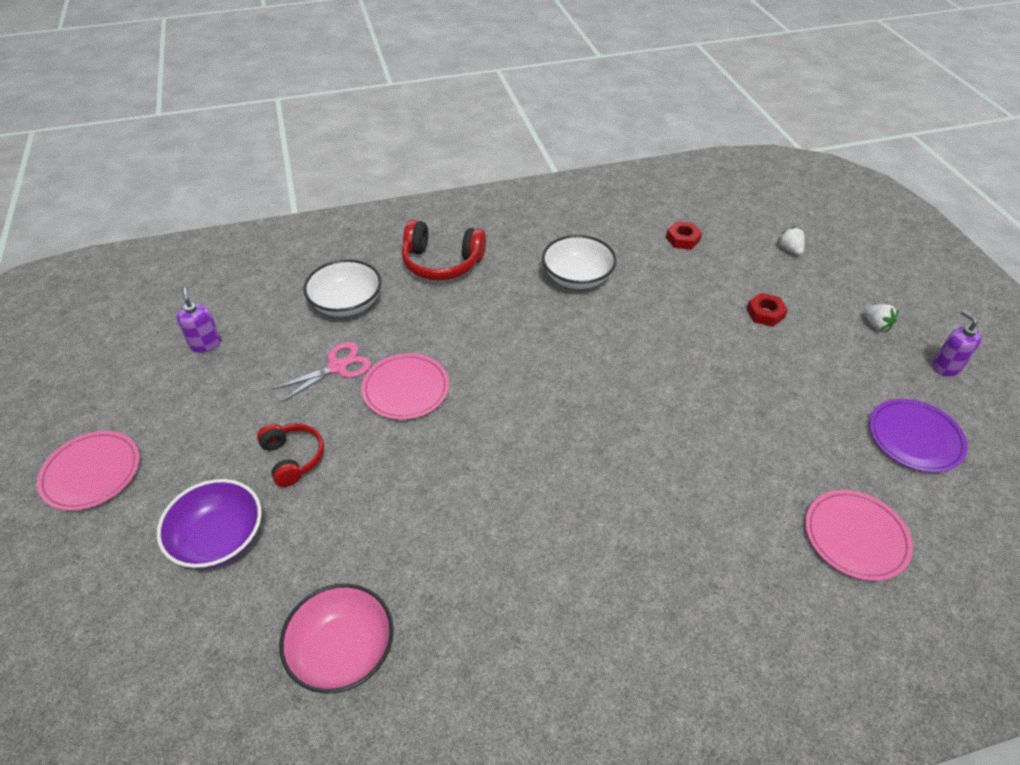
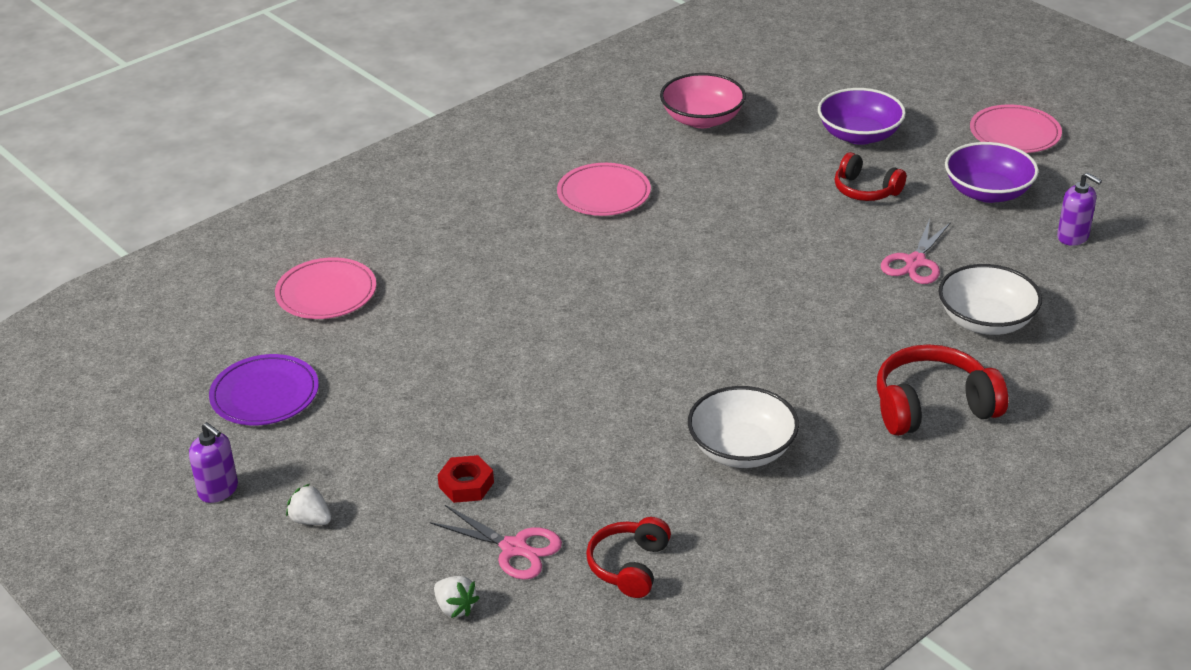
camera: 155 degrees right, 10 degrees down
(204, 412) = (987, 192): none -> purple bowl
(406, 389) = (825, 267): pink plate -> pink plate (603, 194)
(682, 239) = (629, 566): red nut -> red headphones
(746, 268) = (514, 548): none -> pink scissors

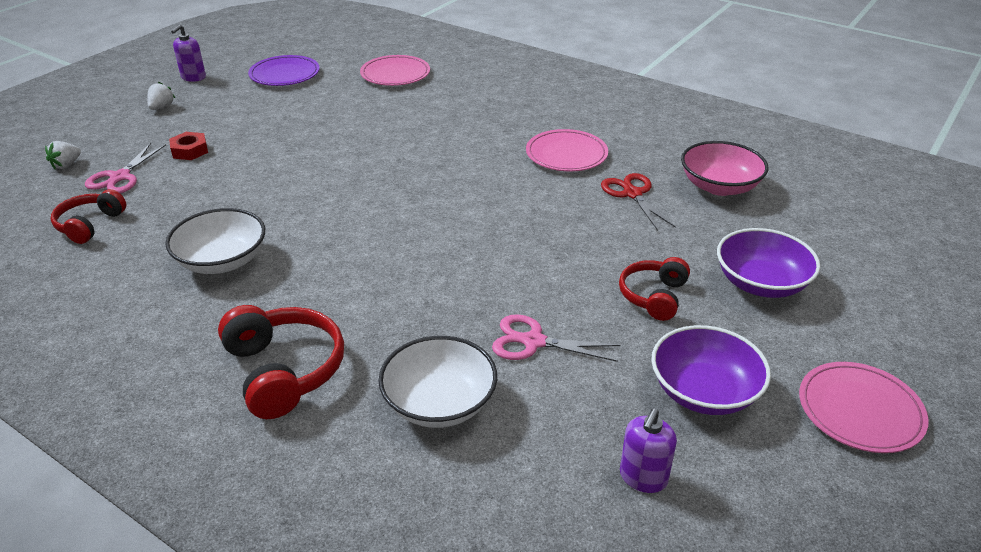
camera: 75 degrees right, 0 degrees up
(629, 566) = (90, 225): red headphones -> red headphones turned 75 degrees counterclockwise
(698, 169) = (632, 194): none -> red scissors

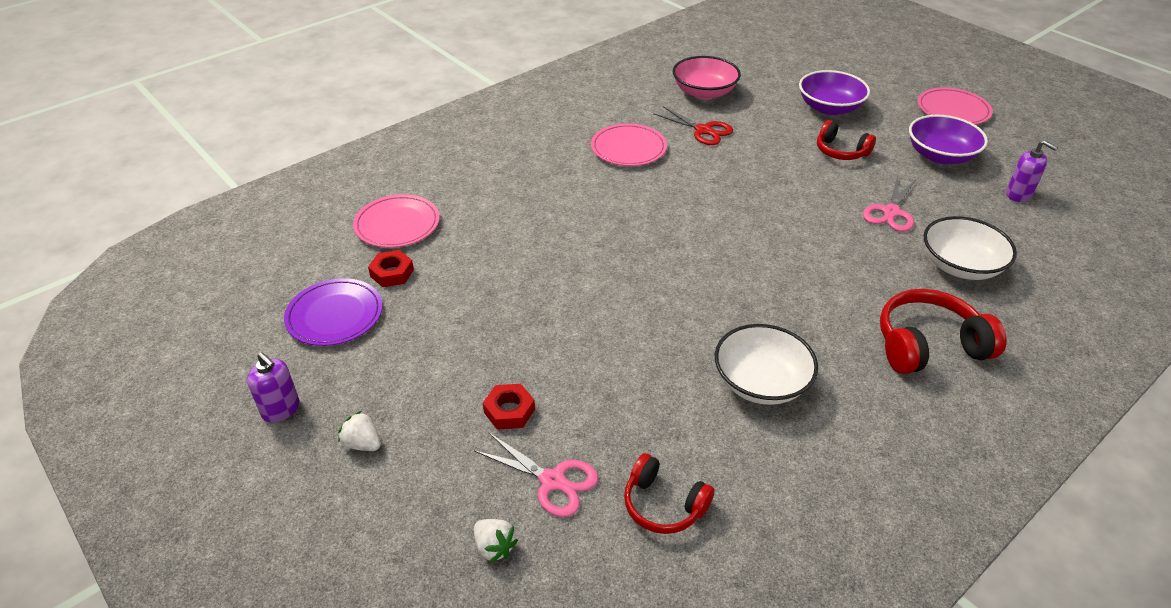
camera: 75 degrees left, 5 degrees up
(335, 83) = (392, 273): none -> red nut
(632, 194) = (703, 130): red scissors -> red scissors turned 135 degrees counterclockwise

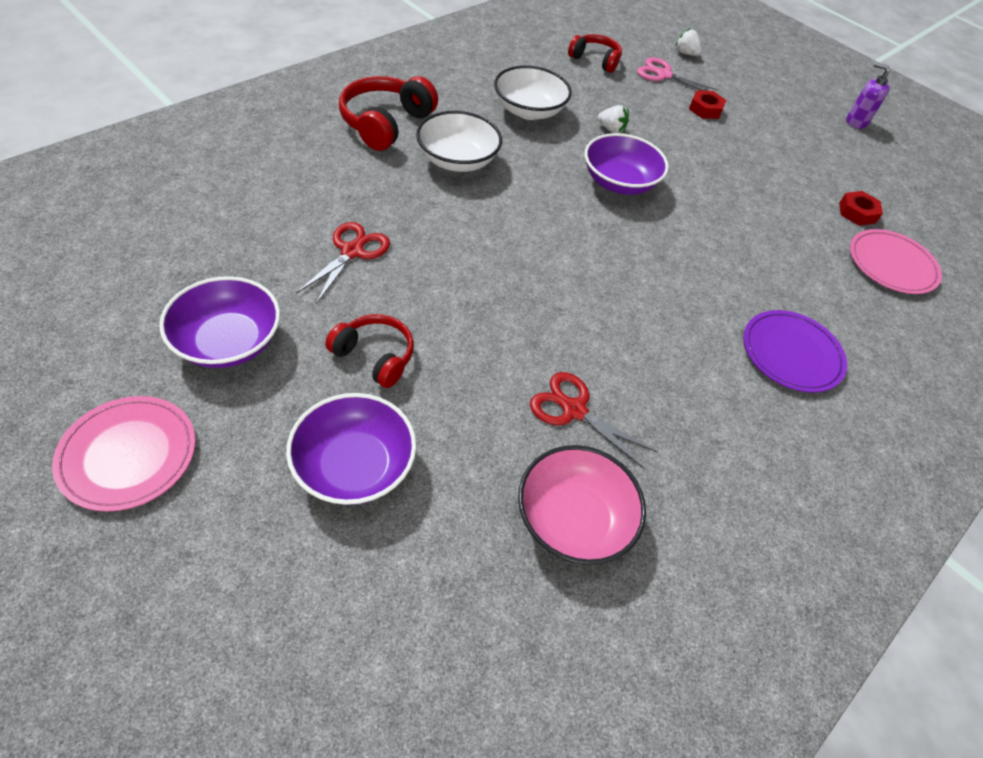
camera: 170 degrees right, 10 degrees up
(335, 315) = (874, 179): purple plate -> purple plate (791, 354)
(362, 444) = (789, 100): white strawberry -> white strawberry (611, 129)
(628, 148) = (678, 374): pink plate -> none
(652, 290) = (619, 182): none -> purple bowl
(891, 212) = (352, 251): pink scissors -> red scissors
(928, 345) = (386, 123): red headphones -> red headphones turned 135 degrees clockwise
(960, 266) = (312, 185): white bowl -> white bowl (457, 160)
(1018, 195) = (169, 268): purple soap dispenser -> none

